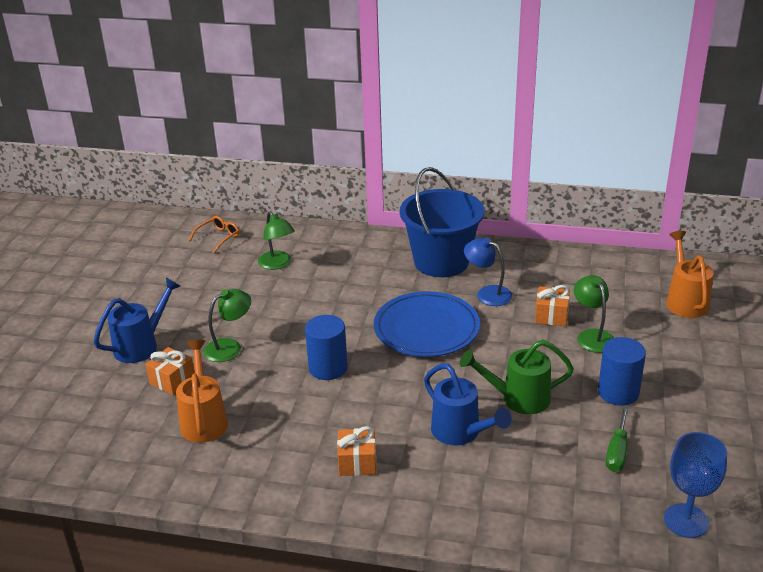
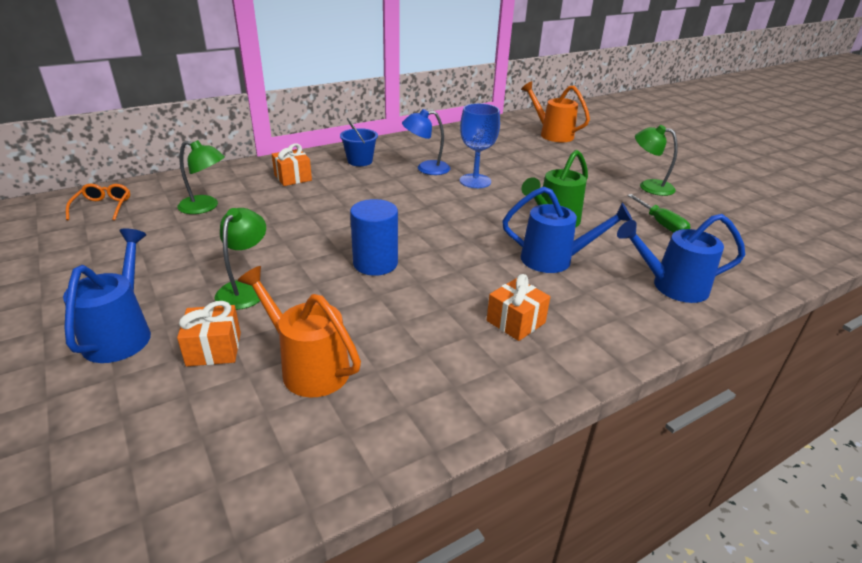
camera: 45 degrees left, 0 degrees up
(426, 328) = (416, 204): blue plate -> none
(441, 262) = (360, 161): blue bucket -> blue bucket, size x0.46
(519, 505) = (671, 286): none -> blue watering can
(551, 316) = (490, 167): orange gift -> orange gift (293, 178)
(592, 336) = (534, 168): green lamp -> green lamp (649, 186)
(618, 392) = (602, 192): blue cylinder -> none
(686, 521) = (761, 243): blue goblet -> blue goblet (475, 181)

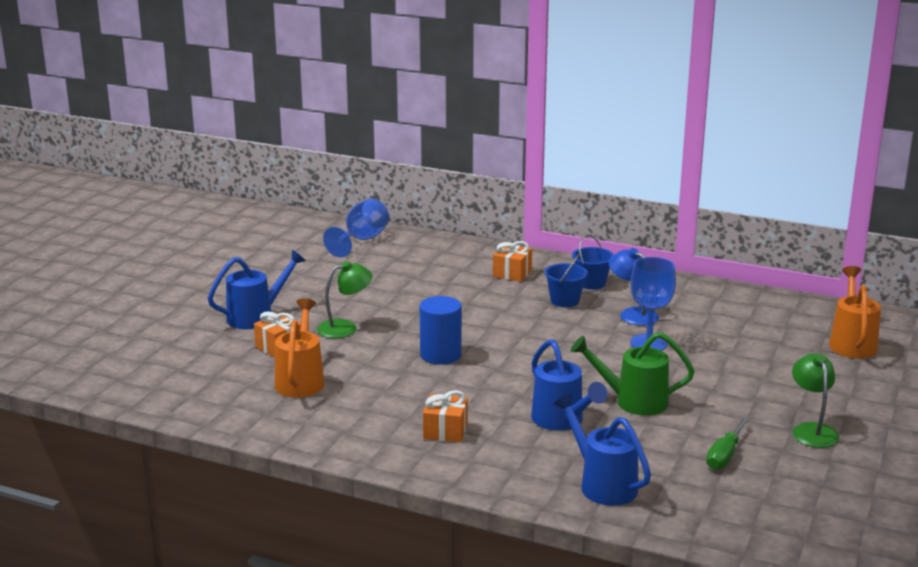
camera: 55 degrees right, 10 degrees down
(103, 207) = (362, 240): orange glasses -> blue goblet
(205, 207) = (416, 268): green lamp -> none
(369, 179) = (565, 301): none -> blue bucket

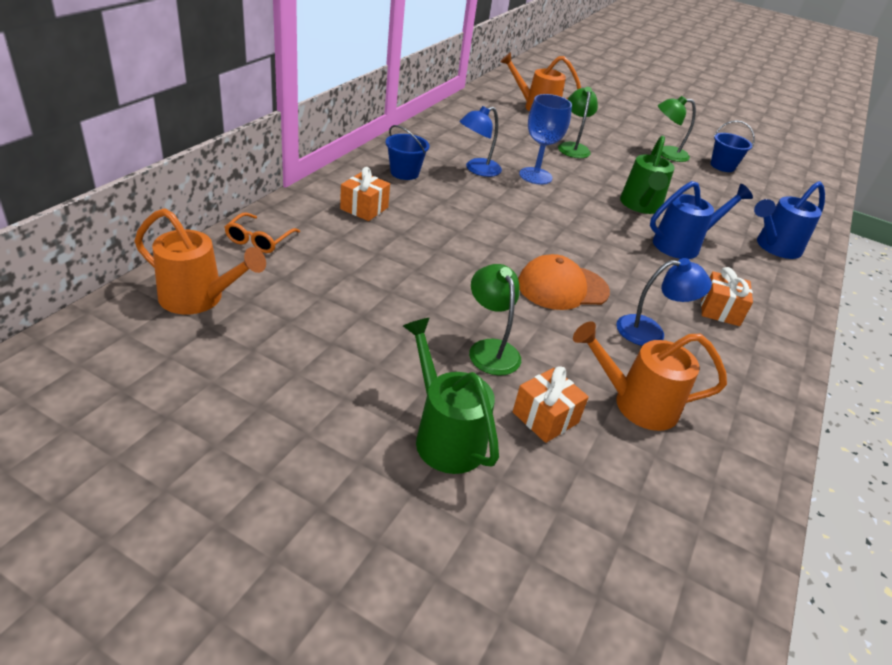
camera: 90 degrees left, 15 degrees up
(256, 317) = (445, 435): blue watering can -> green watering can
(362, 240) = (199, 299): blue goblet -> orange watering can
(394, 392) = (650, 331): none -> blue lamp
(439, 246) = (259, 240): none -> orange glasses
(440, 355) = (562, 287): blue cylinder -> orange cap
(565, 301) = (441, 194): blue bucket -> blue bucket (722, 166)
(725, 455) = (711, 191): green screwdriver -> none
(752, 365) = (573, 147): none -> green lamp

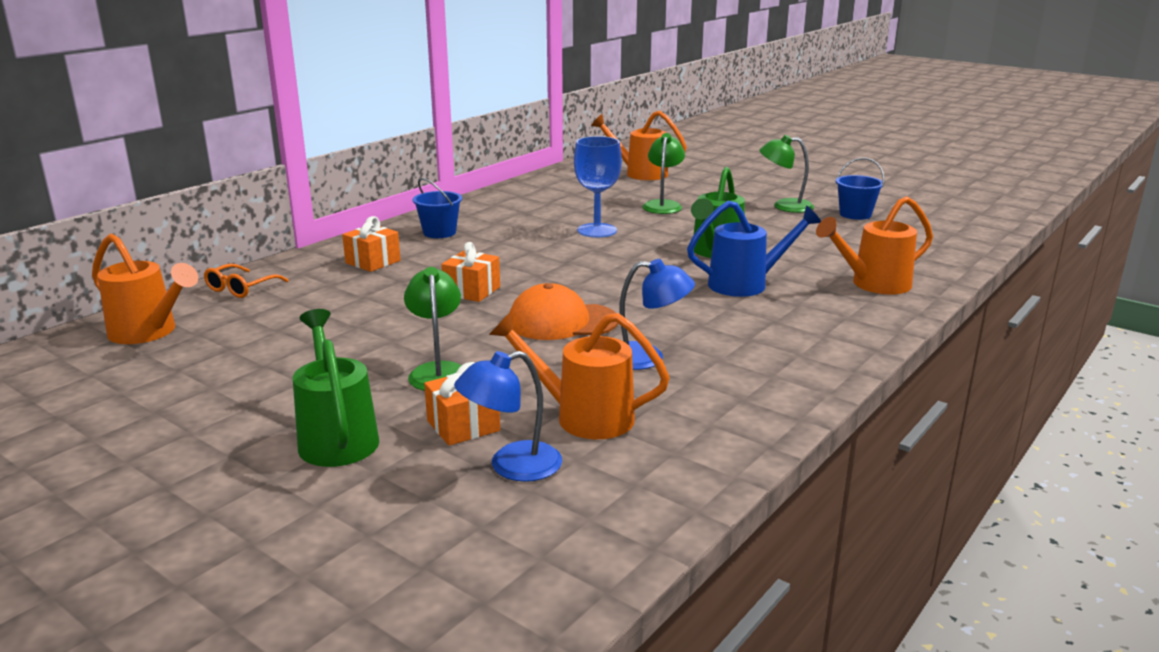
camera: 15 degrees right, 15 degrees down
(477, 169) = (528, 227): blue lamp -> blue lamp (512, 466)
(720, 310) = (754, 340): orange gift -> orange gift (472, 291)
(774, 247) = (873, 284): blue watering can -> orange watering can

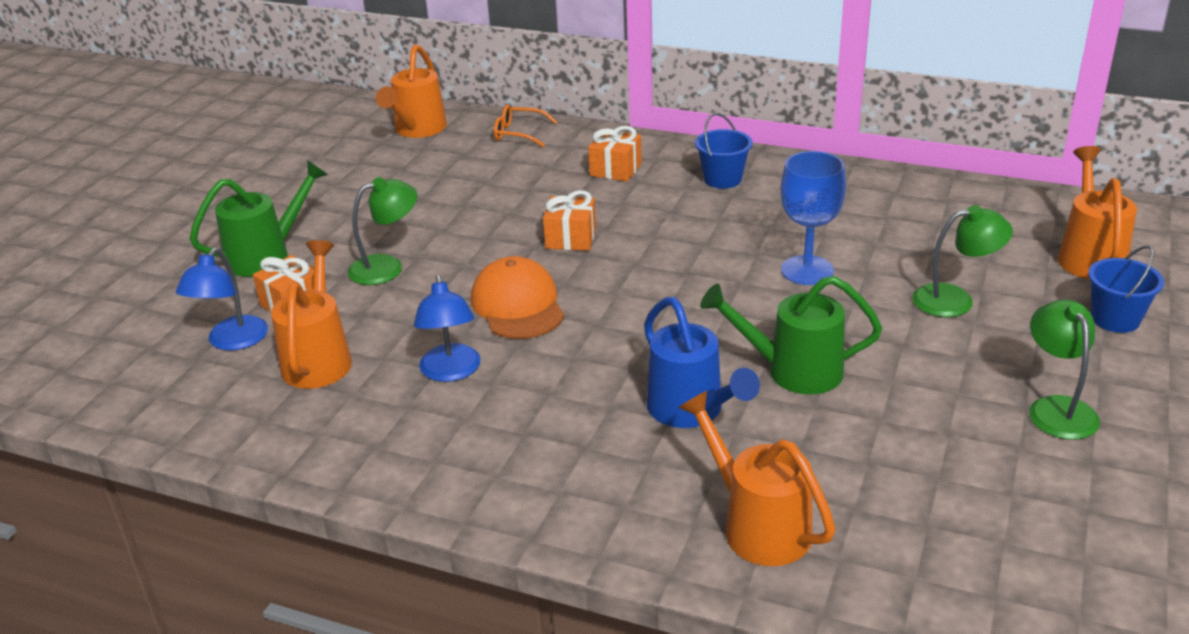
camera: 75 degrees right, 10 degrees up
(512, 466) = (232, 341): blue lamp -> blue lamp turned 120 degrees counterclockwise
(855, 214) = (1083, 489): blue bucket -> blue bucket (1115, 319)

